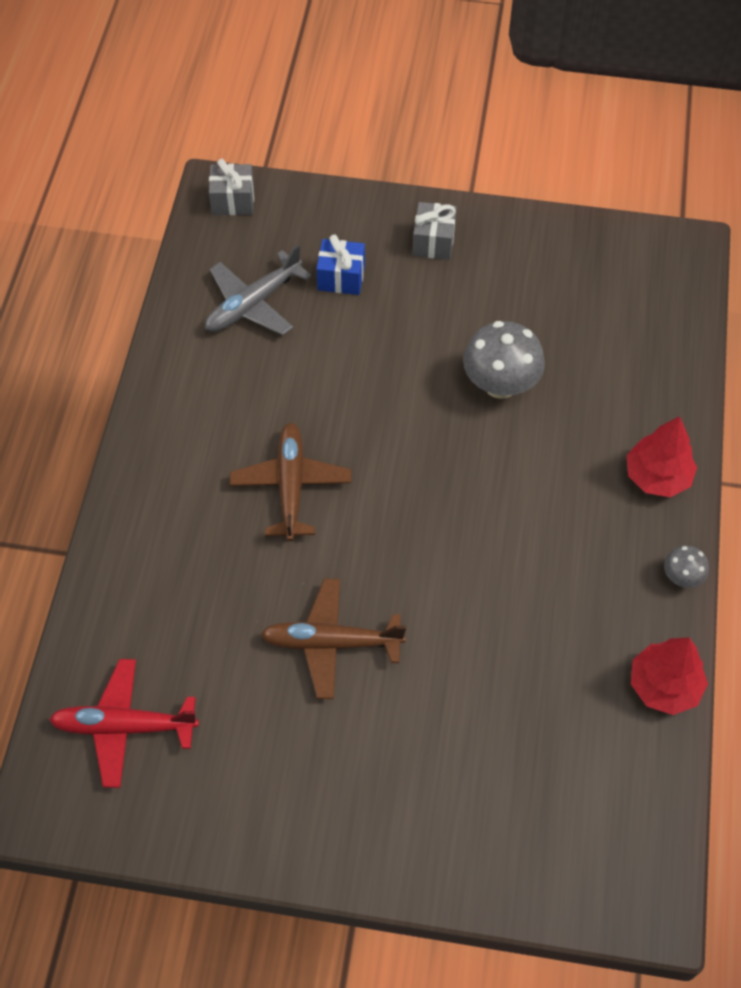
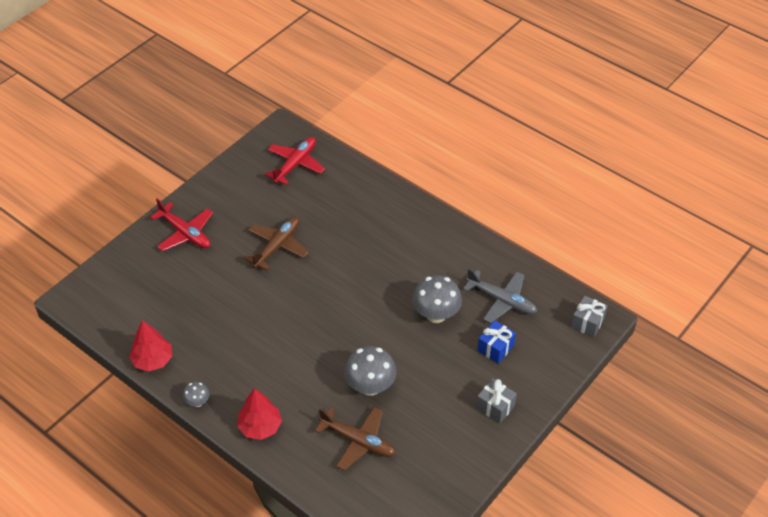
camera: 120 degrees right, 10 degrees down
(253, 303) = (501, 300): grey plane -> grey plane turned 135 degrees clockwise
(291, 486) = (372, 267): brown plane -> brown plane (358, 441)
(328, 366) = (436, 314): none -> grey mushroom
(393, 812) = (185, 233): none -> red plane

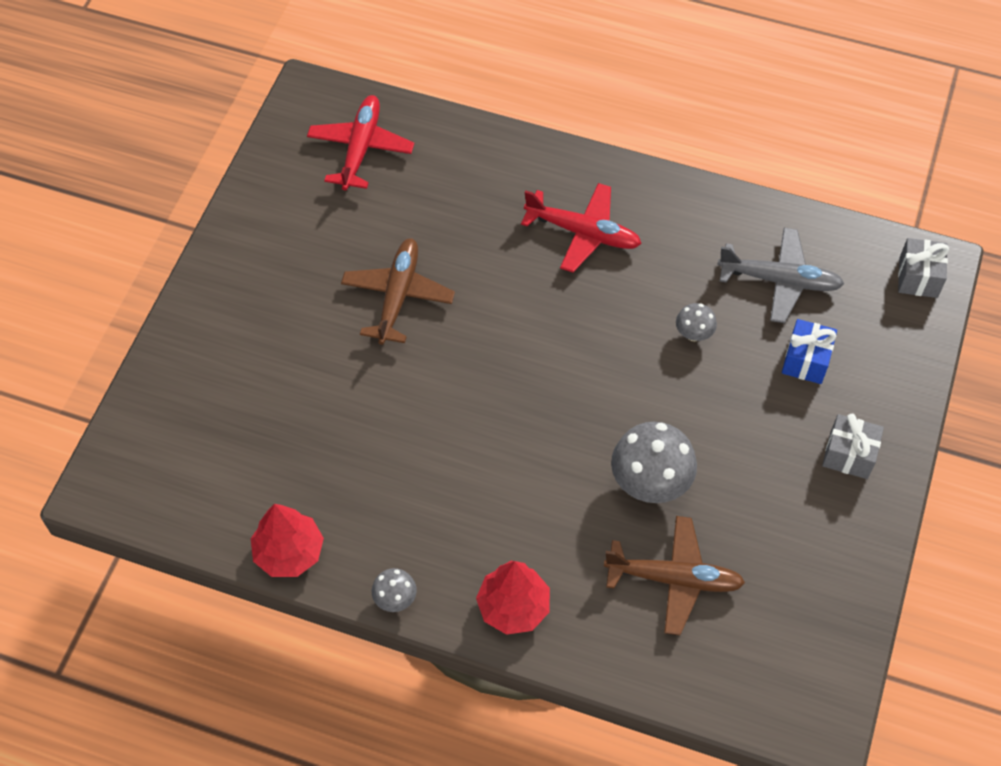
camera: 20 degrees left, 10 degrees up
(185, 233) = (237, 318): red plane -> red plane (582, 233)
(436, 314) = (694, 334): grey mushroom -> grey mushroom, size x0.51

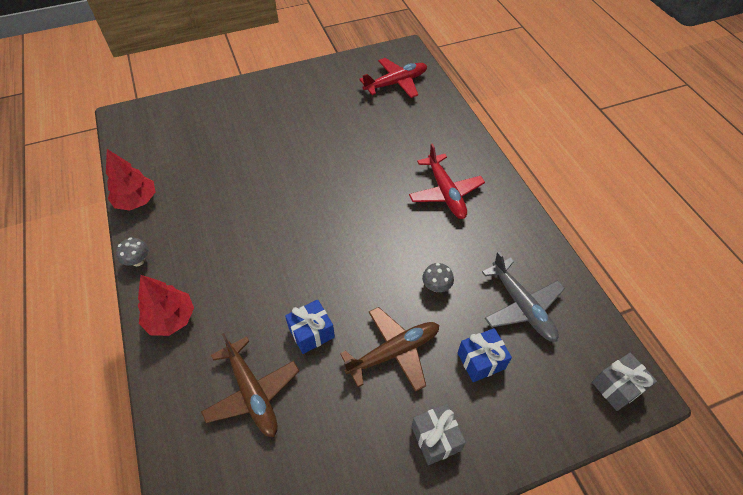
camera: 50 degrees right, 5 degrees down
(398, 296) = (326, 147): brown plane -> brown plane (393, 352)
(650, 483) = (311, 333): grey mushroom -> blue gift

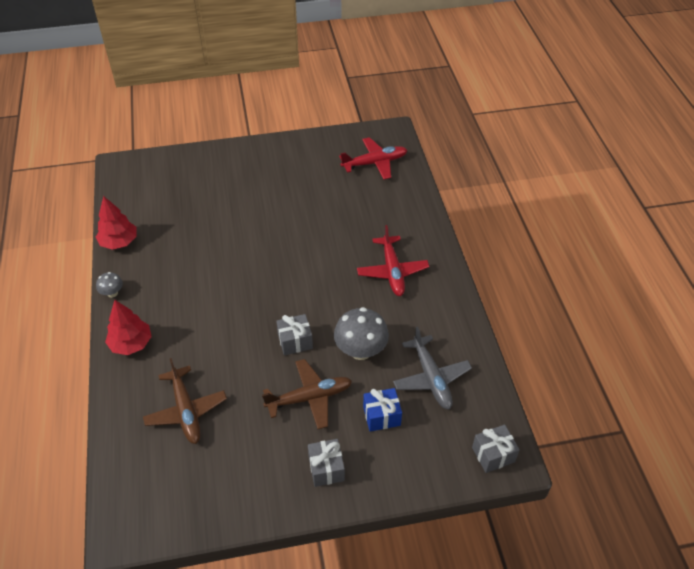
camera: 10 degrees right, 5 degrees down
(311, 333) = (244, 372): blue gift -> none
(361, 287) = (295, 341): none -> grey gift
(436, 286) = (360, 350): grey mushroom -> grey mushroom, size x1.96

